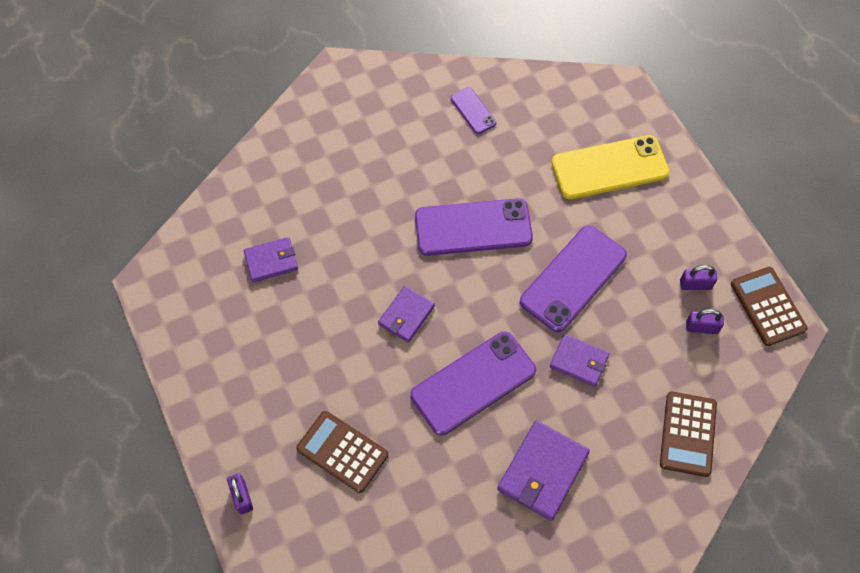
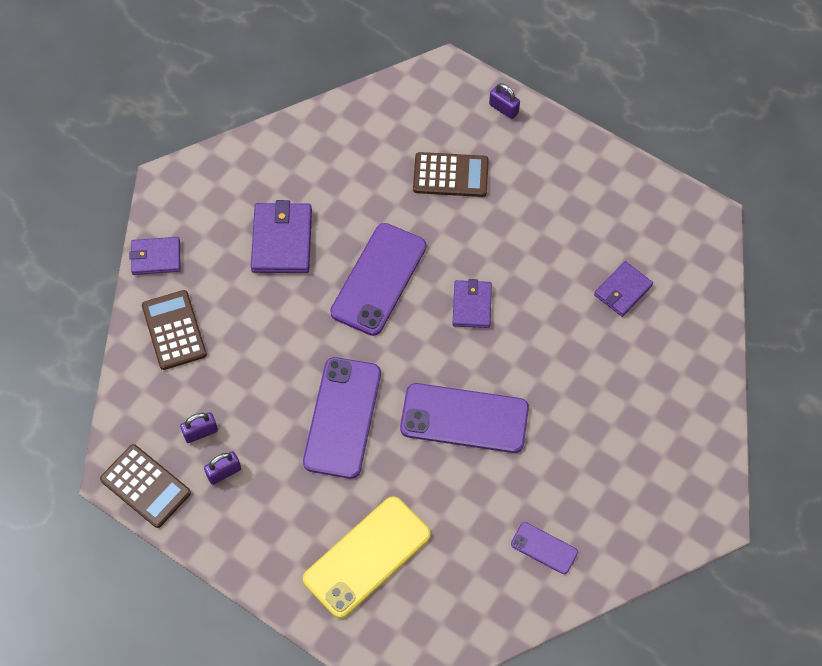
camera: 150 degrees right, 0 degrees up
(473, 227) = (464, 418): purple phone -> purple phone turned 45 degrees clockwise
(579, 361) = (297, 343): purple wallet -> purple wallet (156, 257)

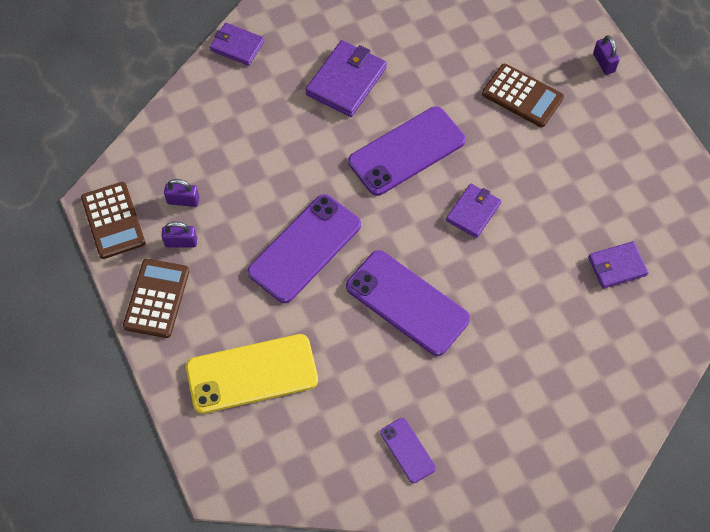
camera: 30 degrees right, 0 degrees up
(174, 330) = (214, 109): brown calculator -> brown calculator (157, 298)

